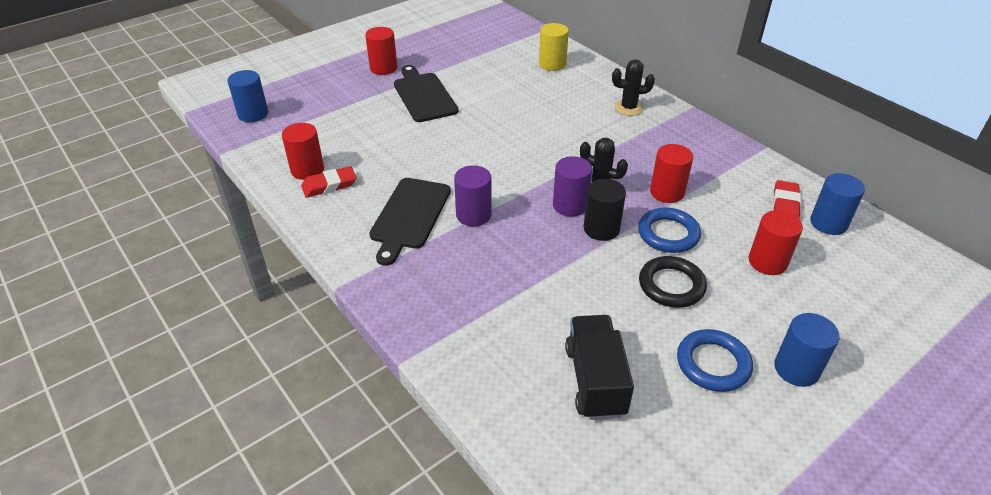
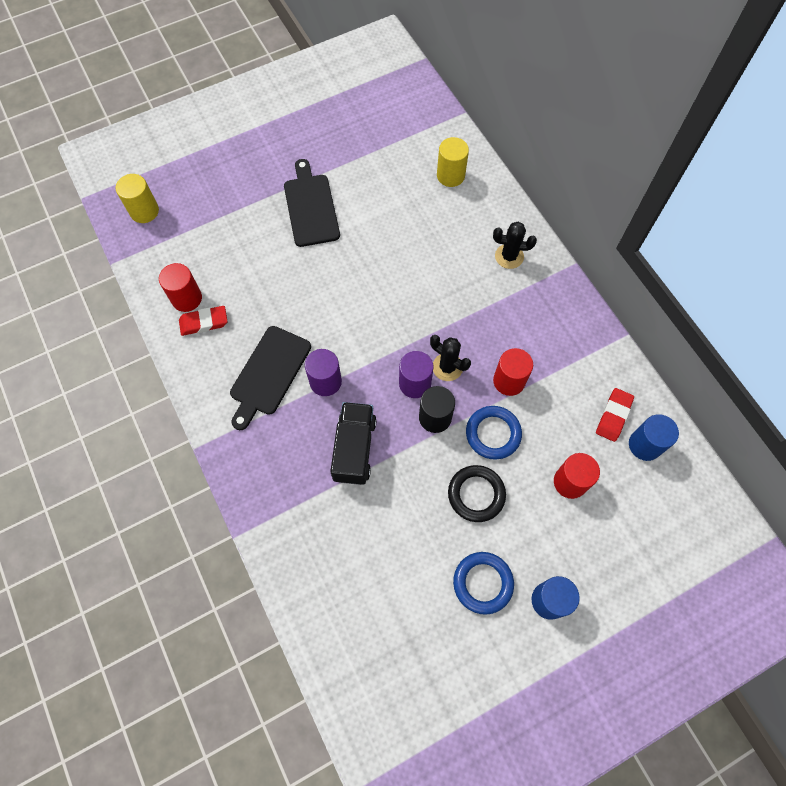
camera: 10 degrees right, 25 degrees up
(253, 114) = (144, 211): blue cylinder -> yellow cylinder
(383, 68) = (278, 157): red cylinder -> none
(595, 380) = (383, 582): black truck -> black truck (354, 449)

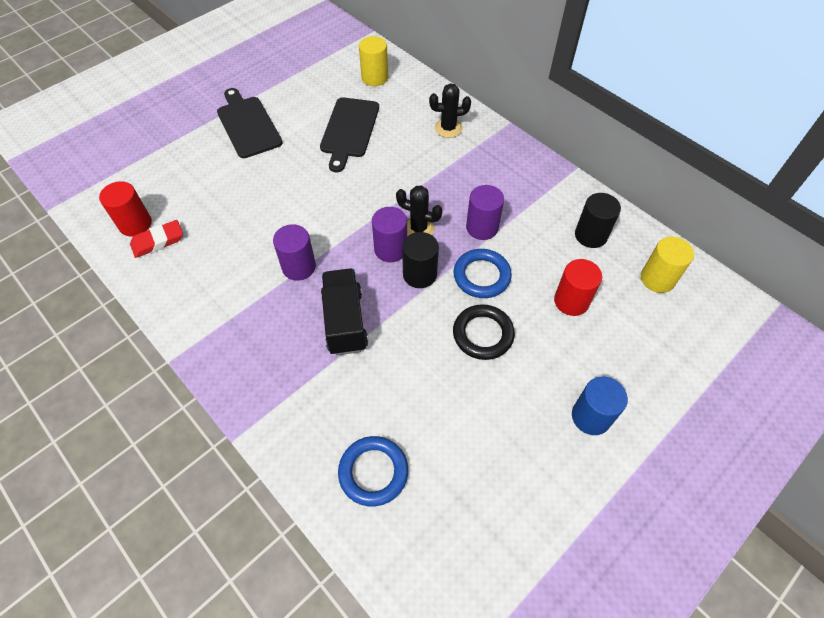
camera: 15 degrees left, 10 degrees down
(144, 211) = (77, 158): yellow cylinder -> yellow cylinder (657, 279)
(269, 374) = (237, 273): black cutting board -> black cutting board (349, 130)
(483, 583) = (517, 417): blue ring -> blue ring (373, 472)
(509, 381) = (482, 227): red cylinder -> purple cylinder
(613, 416) = (591, 235): red eraser -> black cylinder
(645, 445) = (629, 253): blue cylinder -> none

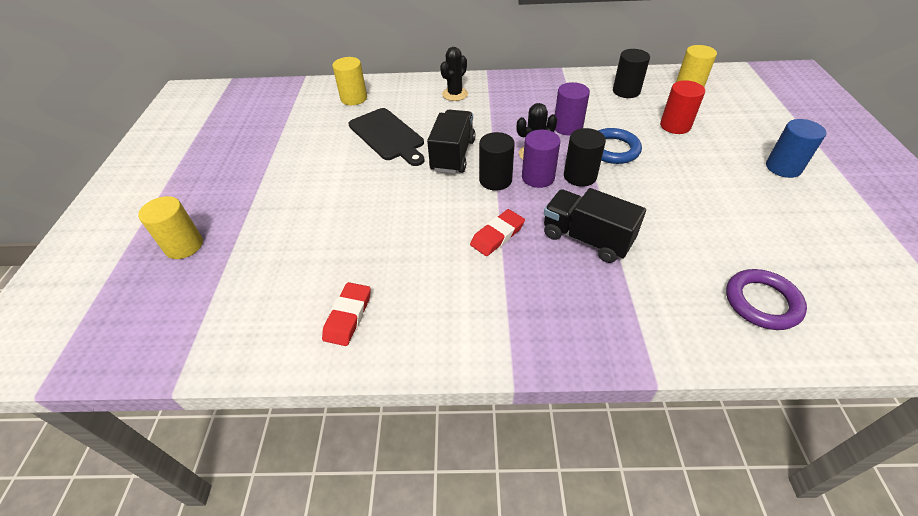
camera: 45 degrees left, 10 degrees down
(135, 224) = (302, 323): red cylinder -> none
(147, 123) = (184, 246): none -> yellow cylinder
(248, 125) = (295, 184): black cutting board -> none
(299, 267) = (497, 235): purple cylinder -> red eraser
(361, 226) = (495, 180): none -> black cylinder
(365, 182) = (453, 155): none -> black truck
(373, 472) = (762, 302): blue ring -> purple ring
(483, 334) = (668, 176): black ring -> none

